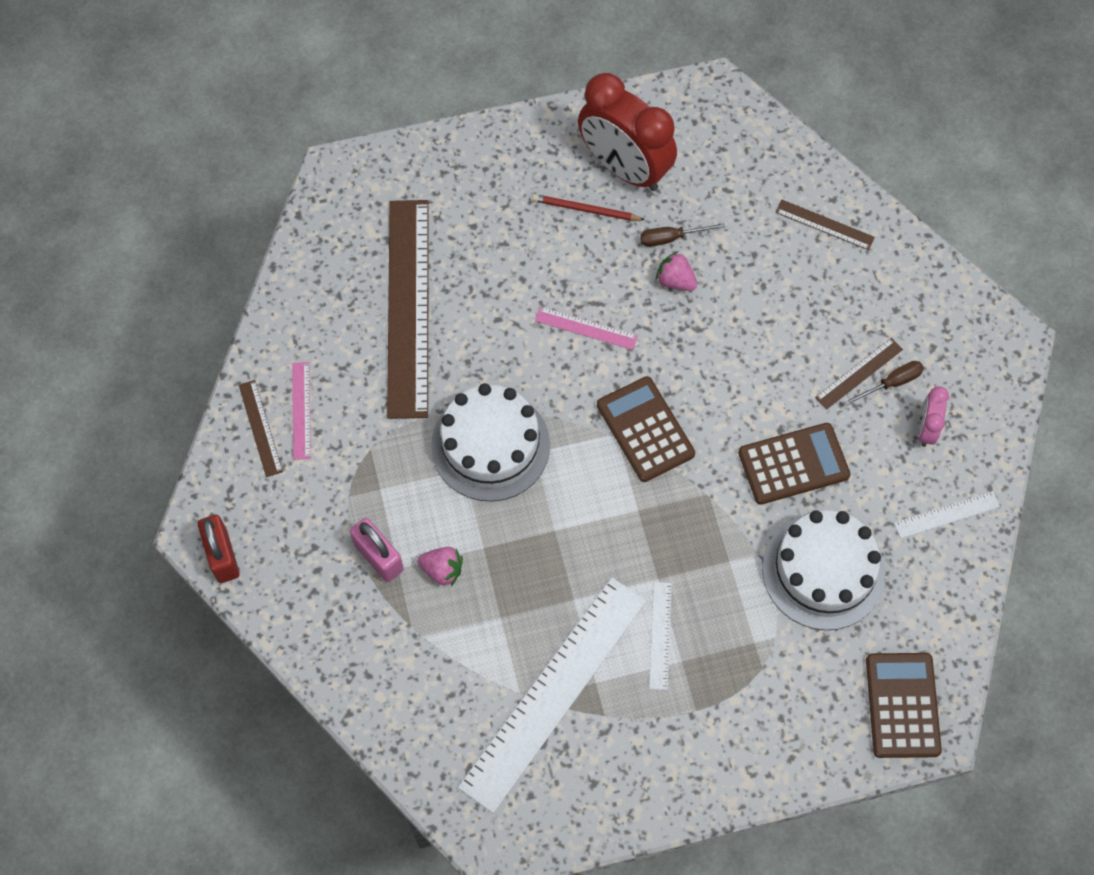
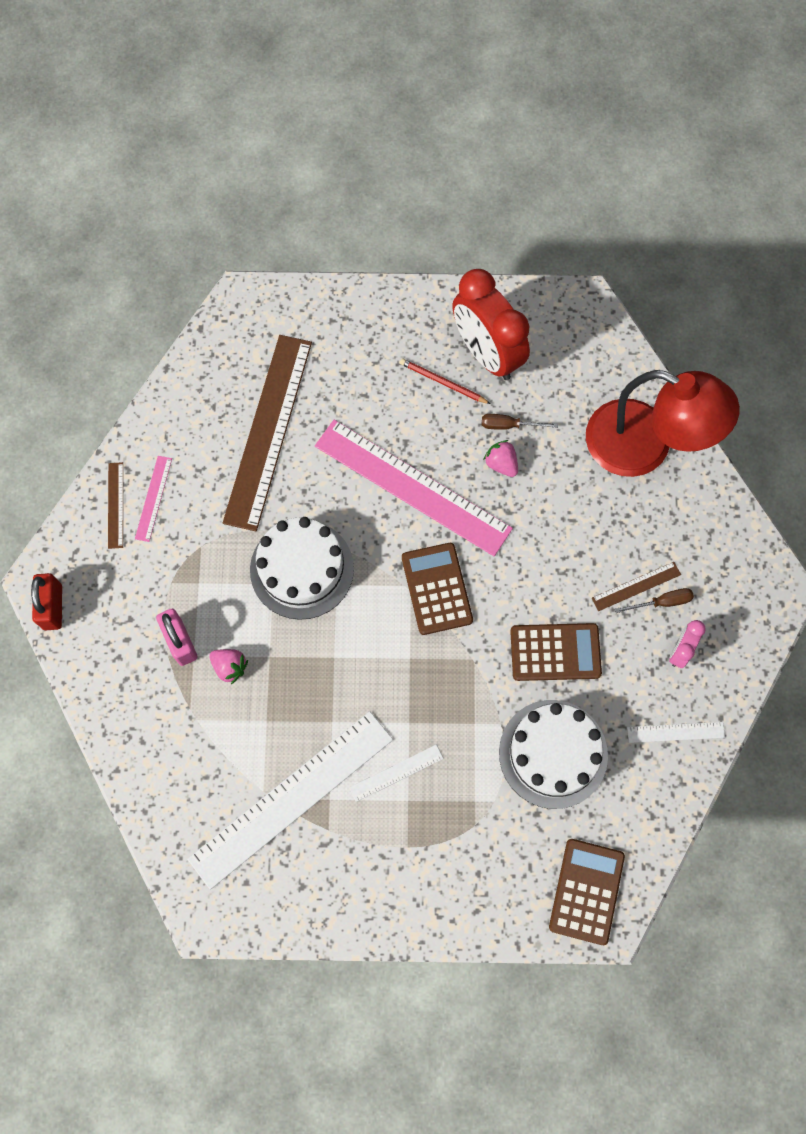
camera: 15 degrees right, 5 degrees up
(586, 328) = (412, 487): pink ruler -> pink ruler, size x2.36
(660, 635) = (396, 773): white ruler -> white ruler turned 45 degrees clockwise
(824, 225) = (645, 446): brown ruler -> red lamp

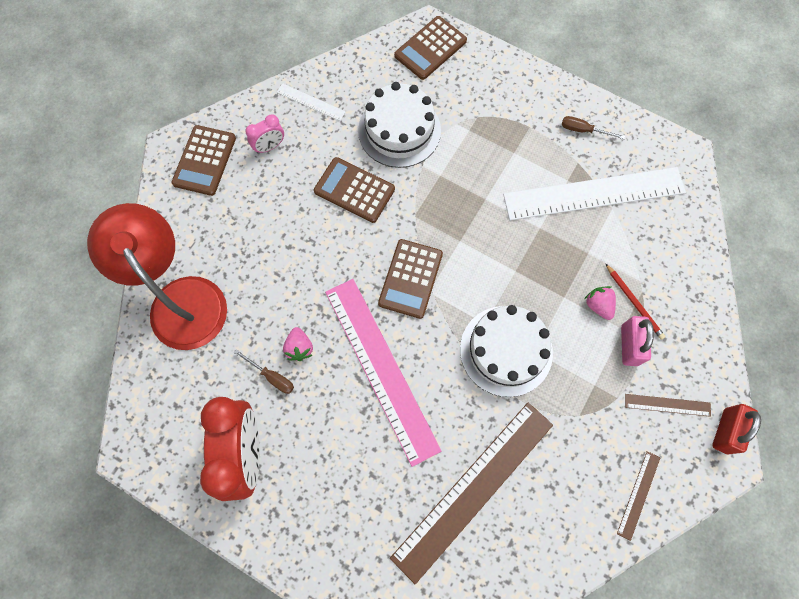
camera: 150 degrees left, 0 degrees up
(153, 498) = (602, 482): pink ruler -> none
(396, 773) = (512, 172): white ruler -> none
(442, 382) = (299, 447): red pencil -> red pencil (634, 303)
(636, 586) = (266, 203): brown ruler -> brown ruler (667, 405)
(662, 602) = (257, 183): brown screwdriver -> brown screwdriver (583, 130)
(735, 595) = (204, 160): none -> brown calculator

